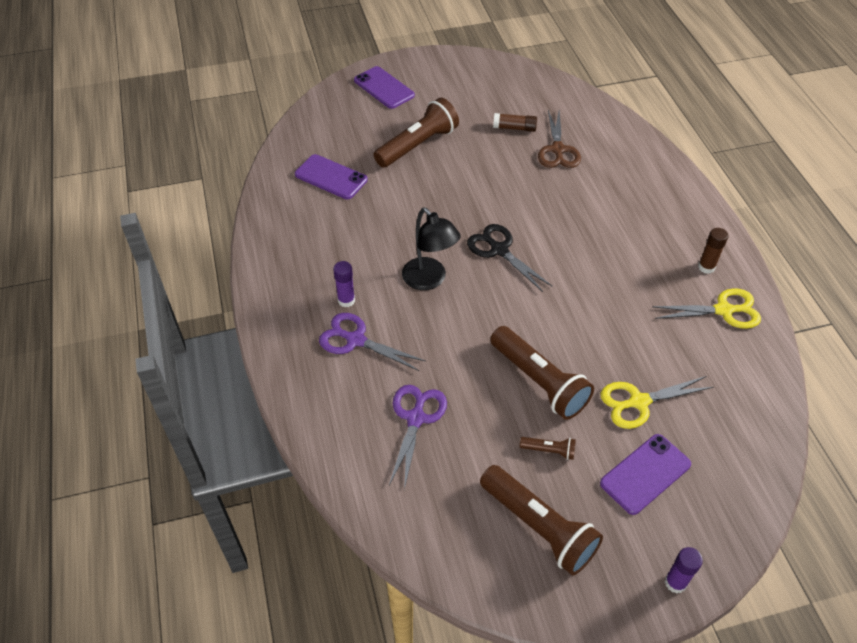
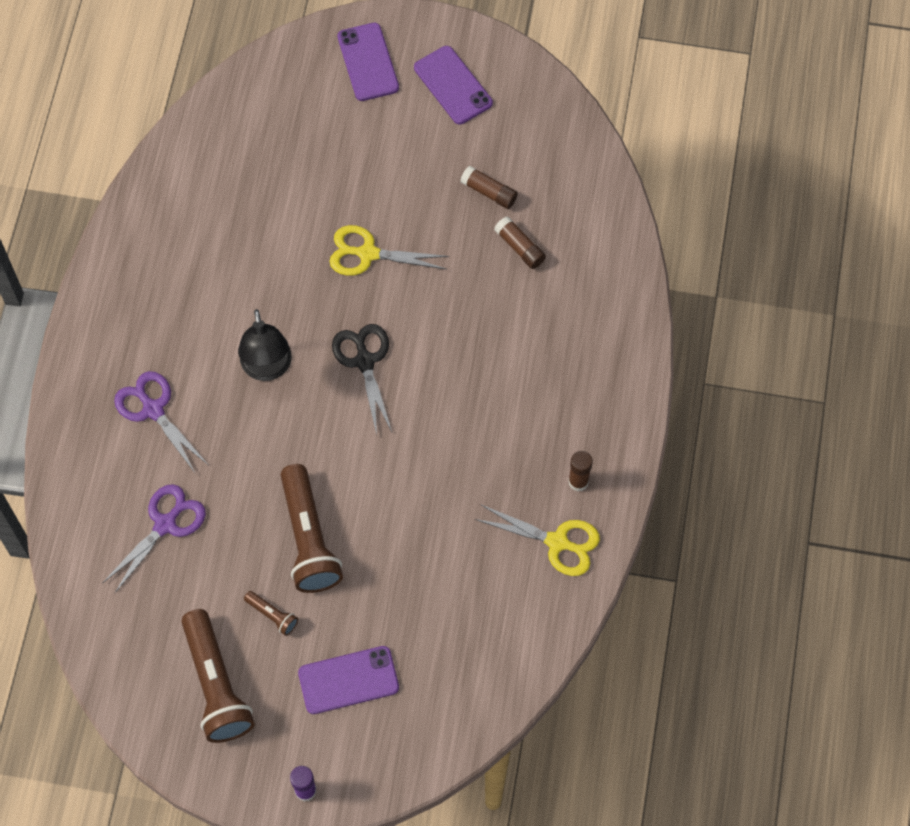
camera: 25 degrees right, 15 degrees up
(331, 177) = (234, 180): purple phone -> purple phone (453, 85)
(346, 300) = (168, 357): purple glue stick -> none
(417, 145) = (358, 172): brown flashlight -> none
(557, 150) = (519, 247): brown scissors -> brown glue stick
(638, 402) = (393, 604): yellow scissors -> yellow scissors (368, 253)

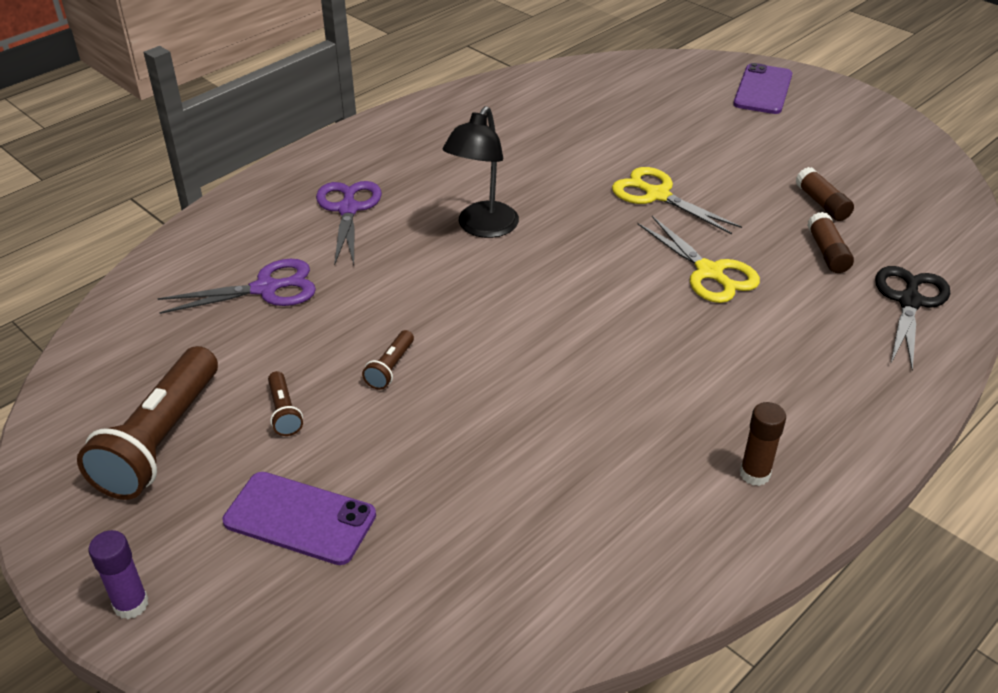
camera: 35 degrees right, 25 degrees down
(309, 538) = (390, 368): brown flashlight -> brown flashlight, size x0.45
(365, 361) = (584, 263): black scissors -> black scissors (909, 302)
(453, 85) = (837, 128): purple phone -> none
(557, 542) = (681, 521): yellow scissors -> yellow scissors (709, 272)

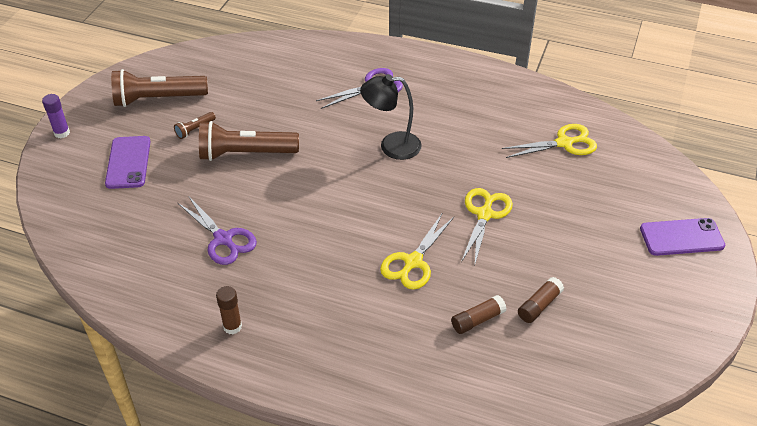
camera: 65 degrees right, 5 degrees up
(266, 289) = (283, 86): purple scissors -> purple scissors (223, 239)
(390, 368) = (245, 153): brown flashlight -> brown flashlight, size x2.24
(574, 107) = (564, 143): none -> yellow scissors
(909, 302) = (446, 377): black scissors -> none

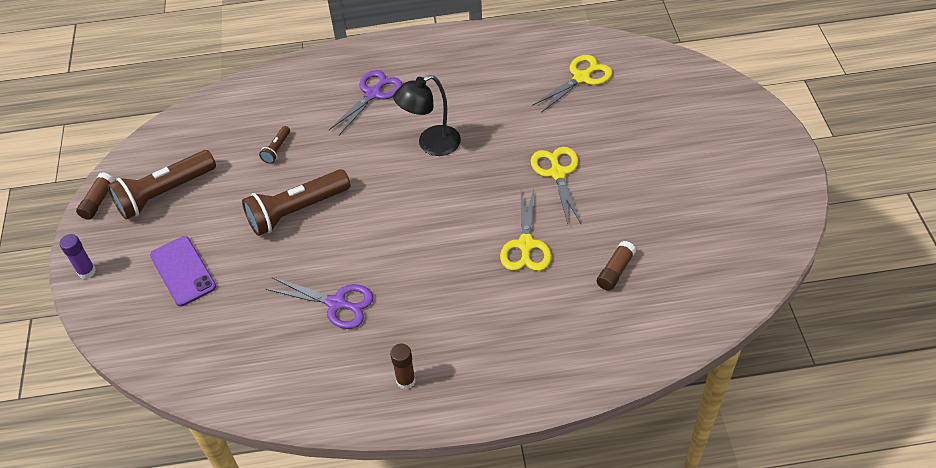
camera: 25 degrees left, 5 degrees up
(195, 129) = (227, 208): brown flashlight -> brown flashlight (277, 149)
(539, 305) = (656, 234): brown glue stick -> brown glue stick (98, 201)
(681, 237) = (729, 122): purple phone -> none

